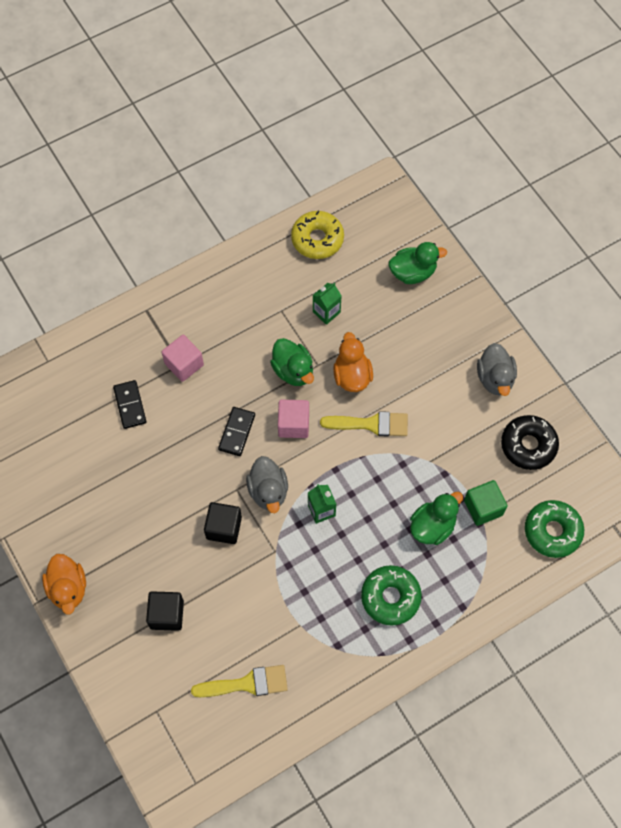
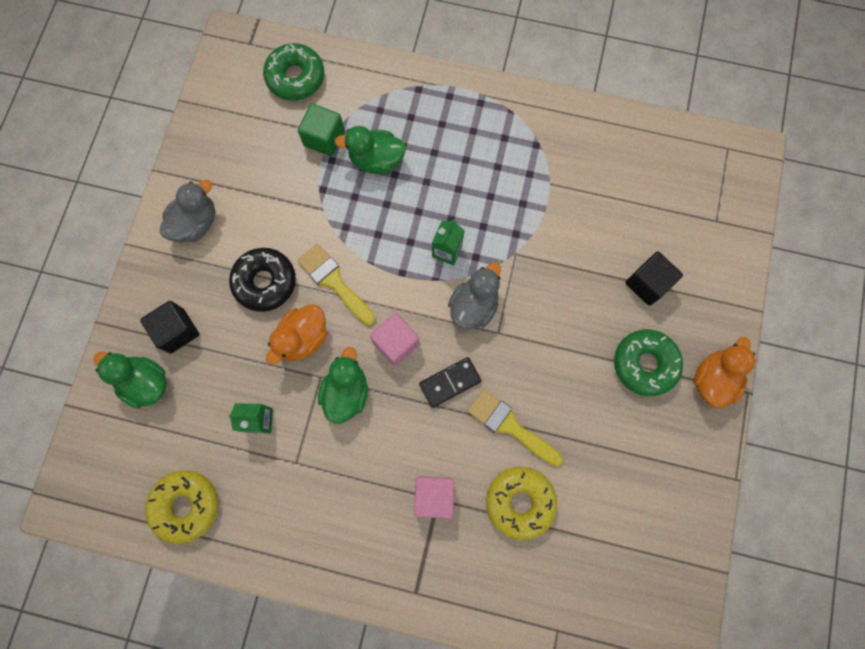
camera: 135 degrees left, 10 degrees up
(130, 405) = (519, 502): black domino -> yellow donut
(224, 528) = (538, 310): black cube -> black cube (177, 331)
(246, 683) = (630, 179): yellow brush -> yellow brush (510, 426)
(390, 597) = (463, 141): green donut -> green donut (644, 364)
(528, 445) = (236, 150): black donut -> black donut (265, 282)

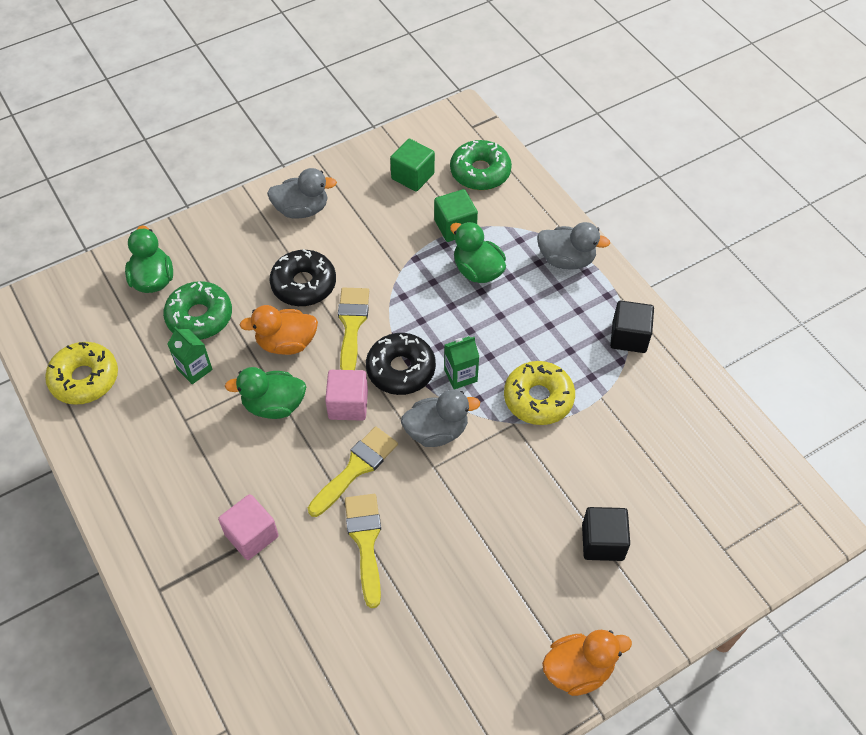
camera: 45 degrees right, 20 degrees down
(177, 331) = (210, 265): black cube -> black cube (629, 337)
(249, 123) = (412, 176): none -> green cube
(346, 392) = (274, 405): green duck -> green duck turned 150 degrees counterclockwise
(403, 284) = (401, 369): none -> black donut
(427, 98) = (566, 260): none -> grey duck
(450, 382) = (356, 468): black domino -> yellow brush
(519, 502) = (309, 604): yellow donut -> yellow donut (538, 398)
(644, 364) = (530, 600): green donut -> green donut (199, 317)

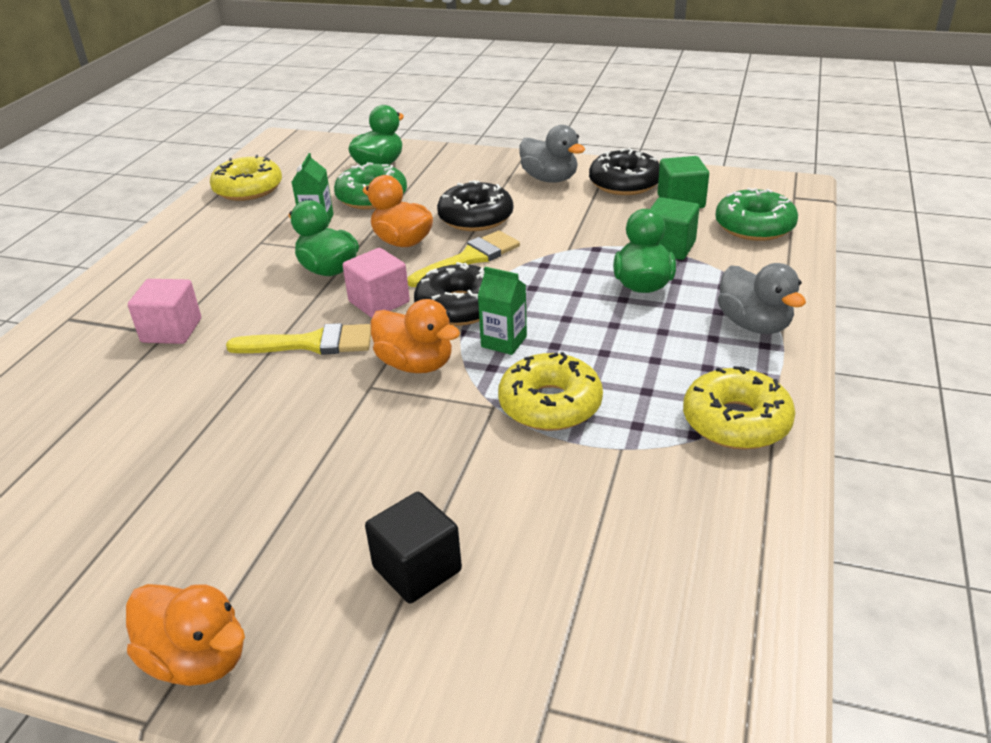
camera: 50 degrees right, 20 degrees down
(357, 181) = (624, 183): none -> black donut
(365, 541) = (229, 394): yellow brush -> none
(436, 431) = (416, 364): grey duck -> orange duck
(629, 337) = (736, 421): black cube -> yellow donut

